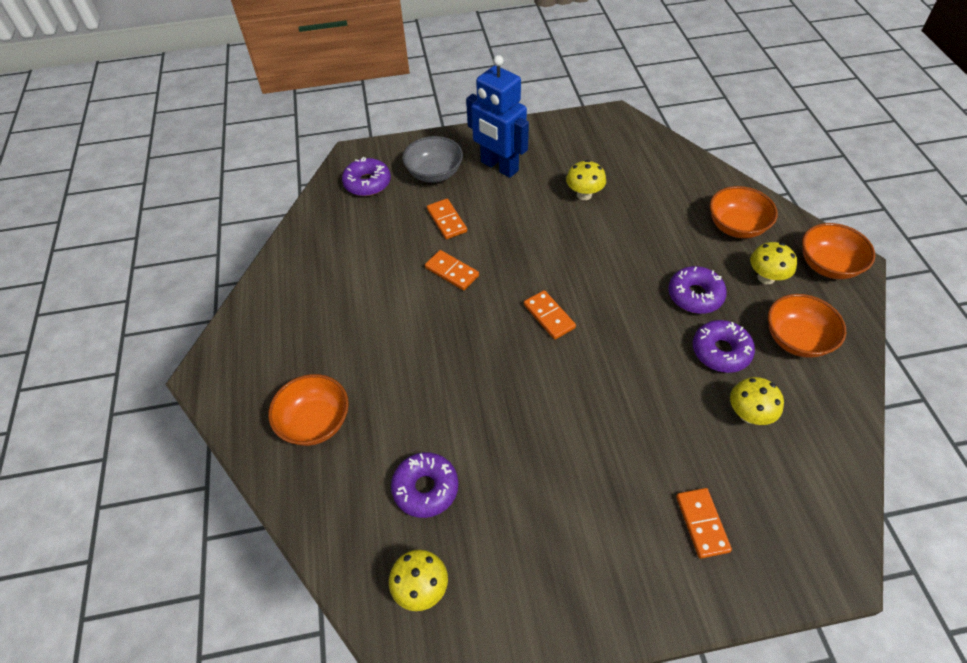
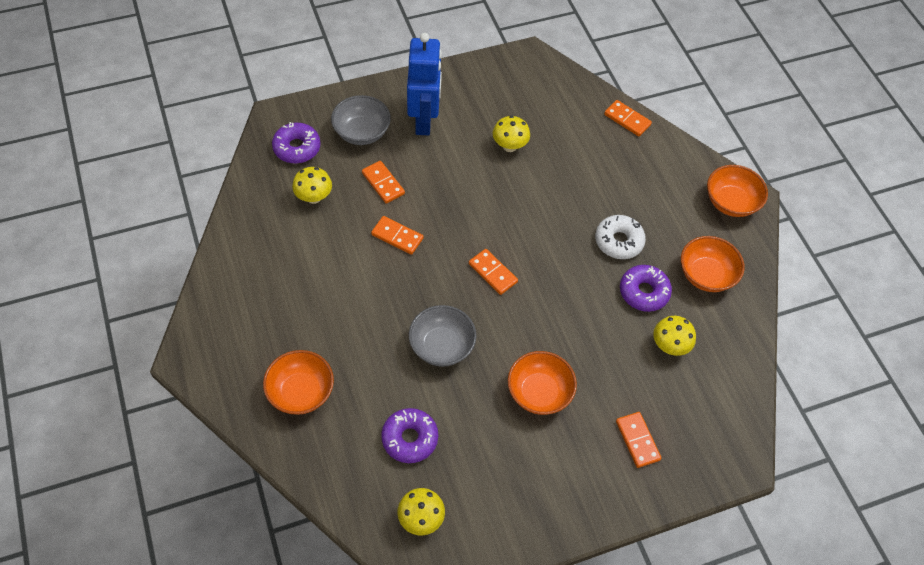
camera: 15 degrees left, 5 degrees up
(480, 388) = (441, 346): none -> grey bowl
(499, 167) = (424, 120): blue robot -> blue robot turned 120 degrees counterclockwise
(695, 295) = (618, 241): purple donut -> white donut
(713, 178) = (627, 119): none -> orange domino
(736, 226) = (650, 169): orange bowl -> orange bowl (539, 392)
(766, 277) = (678, 218): yellow mushroom -> yellow mushroom (314, 197)

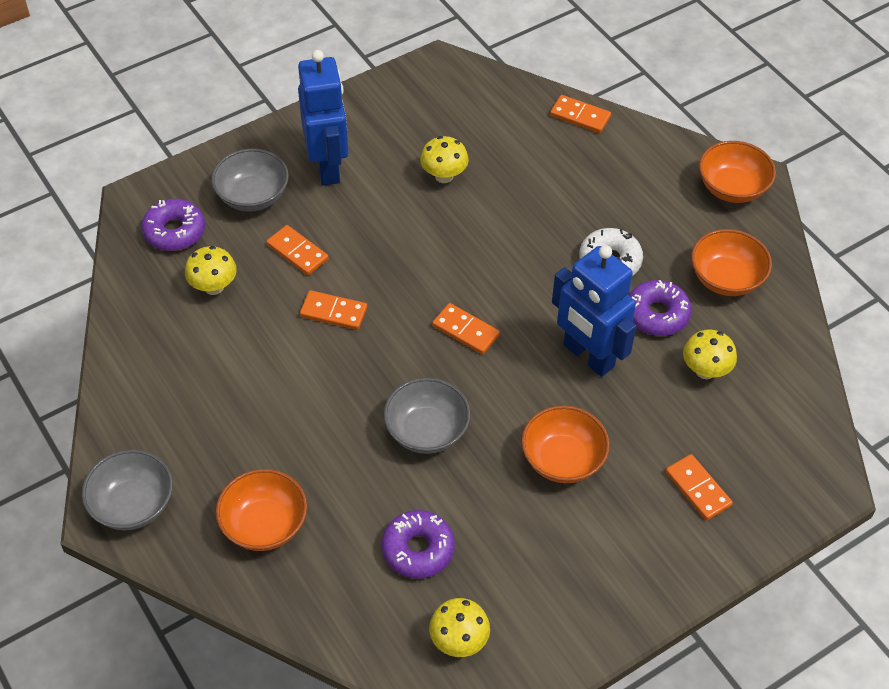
camera: 10 degrees left, 5 degrees down
(209, 354) = (133, 505): none -> grey bowl
(581, 314) = (588, 356): none -> blue robot

